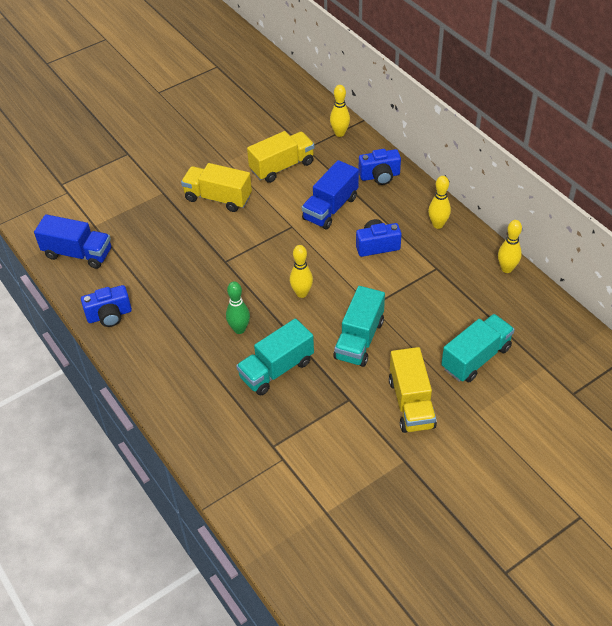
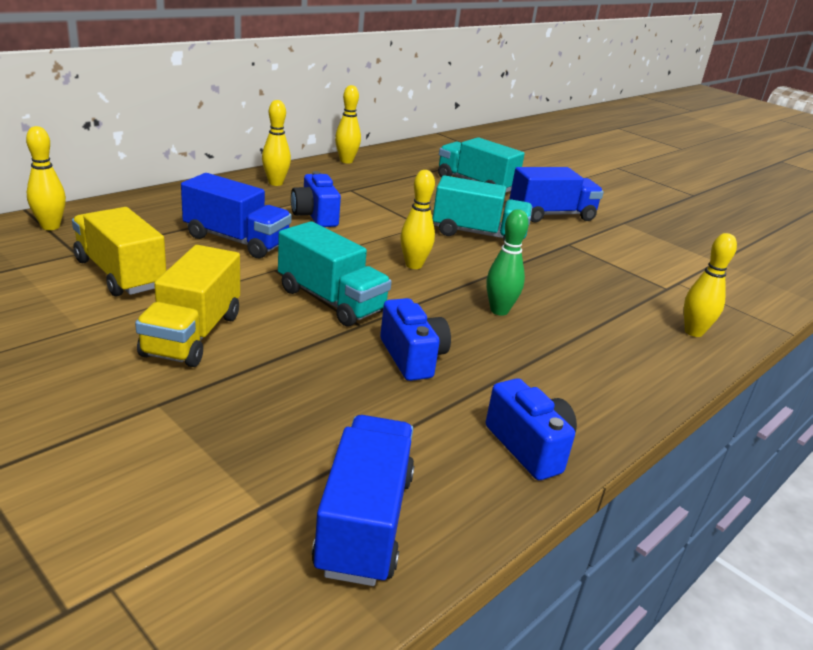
camera: 105 degrees left, 20 degrees down
(207, 437) = (693, 332): none -> yellow bowling pin
(276, 369) = (553, 284): turquoise truck -> turquoise truck (331, 300)
(380, 176) = (171, 206): blue camera -> blue camera (412, 357)
(411, 403) = (551, 215): yellow truck -> blue truck

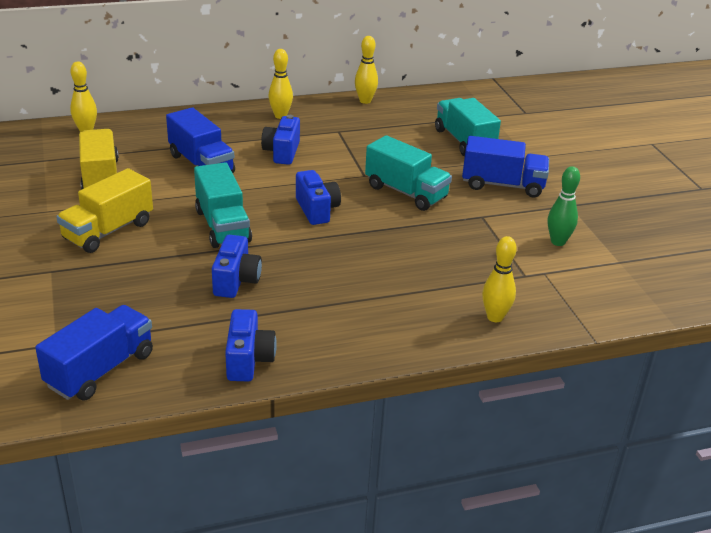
camera: 30 degrees right, 5 degrees up
(413, 265) = (317, 210): yellow bowling pin -> blue camera
(499, 311) = (343, 261): green bowling pin -> green bowling pin (558, 242)

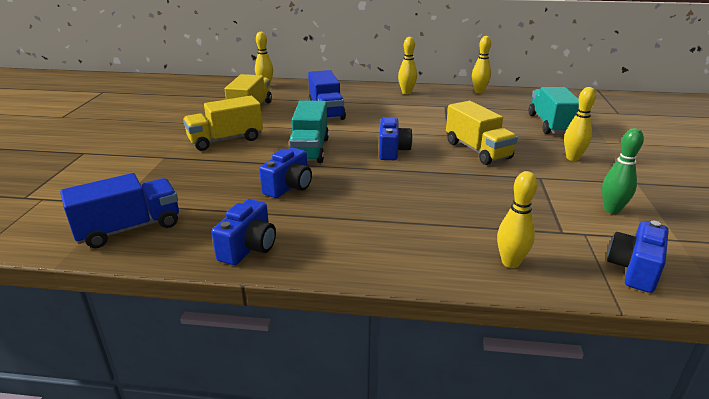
camera: 25 degrees right, 5 degrees down
(282, 152) = (391, 112): blue camera -> blue camera (634, 269)
(406, 192) = (477, 150): turquoise truck -> yellow truck
(502, 185) = (572, 158): blue truck -> yellow bowling pin

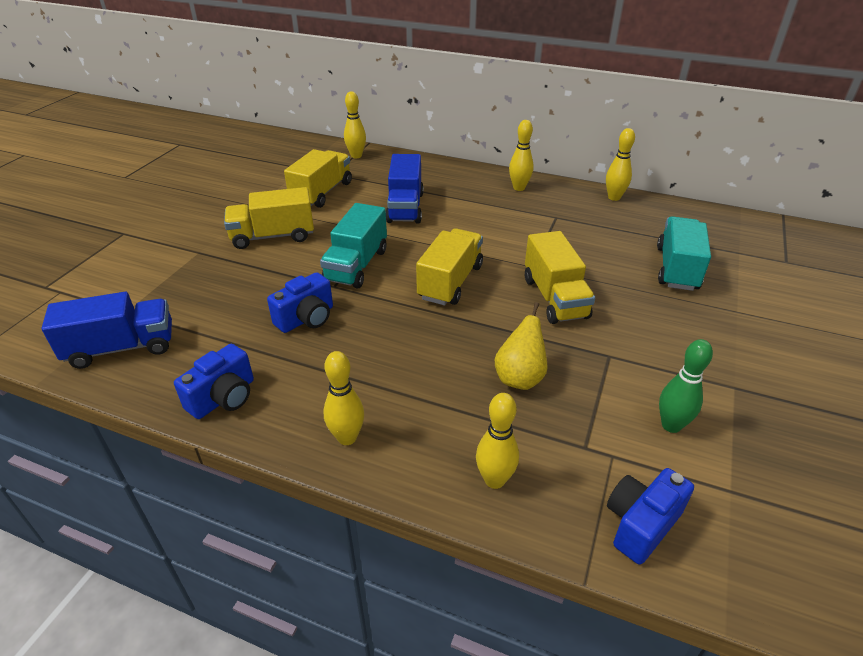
camera: 15 degrees right, 10 degrees up
(392, 151) = (450, 282): blue camera -> yellow truck
(485, 199) = (520, 378): none -> yellow pear
(572, 158) = (672, 330): yellow bowling pin -> yellow bowling pin (347, 437)

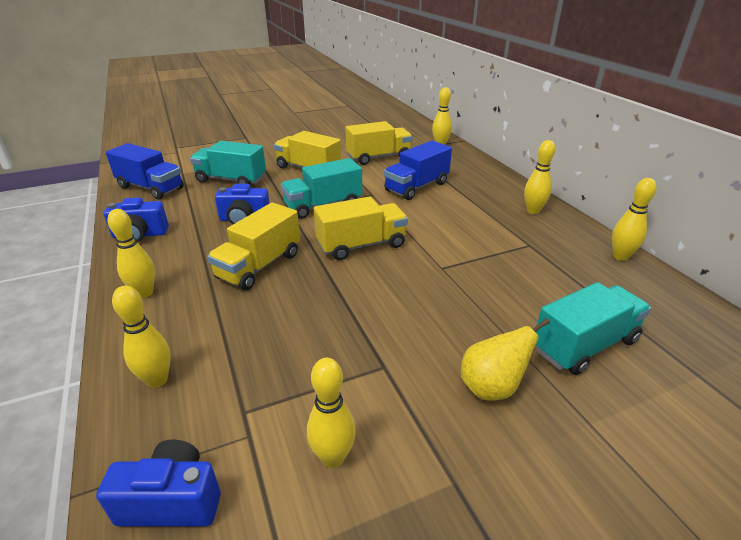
camera: 45 degrees right, 5 degrees down
(208, 288) = (231, 180): none -> turquoise truck
(520, 378) = (291, 332): yellow pear -> yellow pear (492, 387)
(555, 298) = (418, 298): yellow truck -> yellow truck (259, 266)
(671, 425) = (333, 457): green bowling pin -> yellow bowling pin

